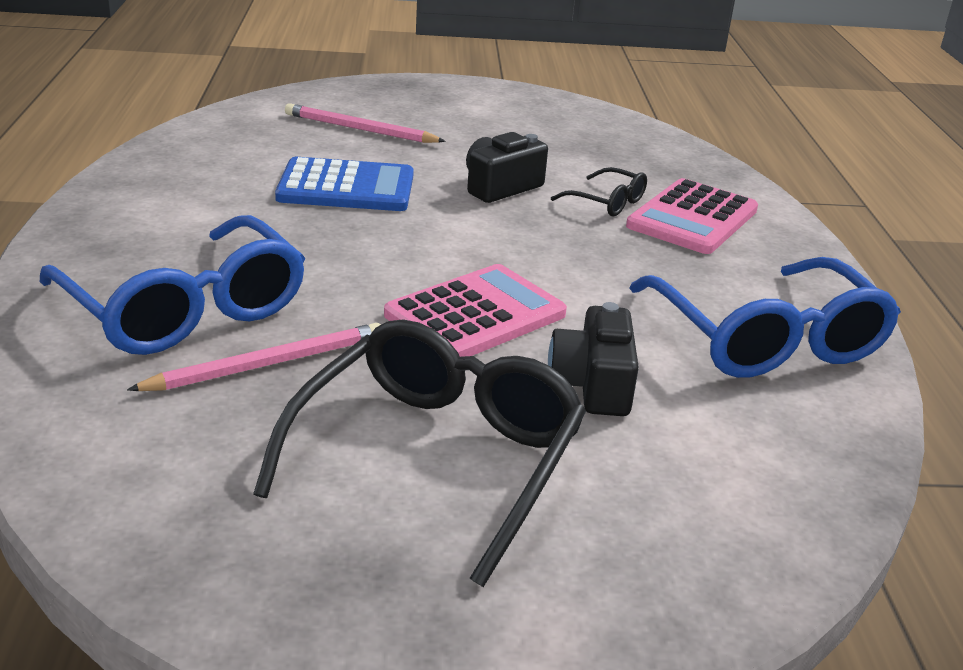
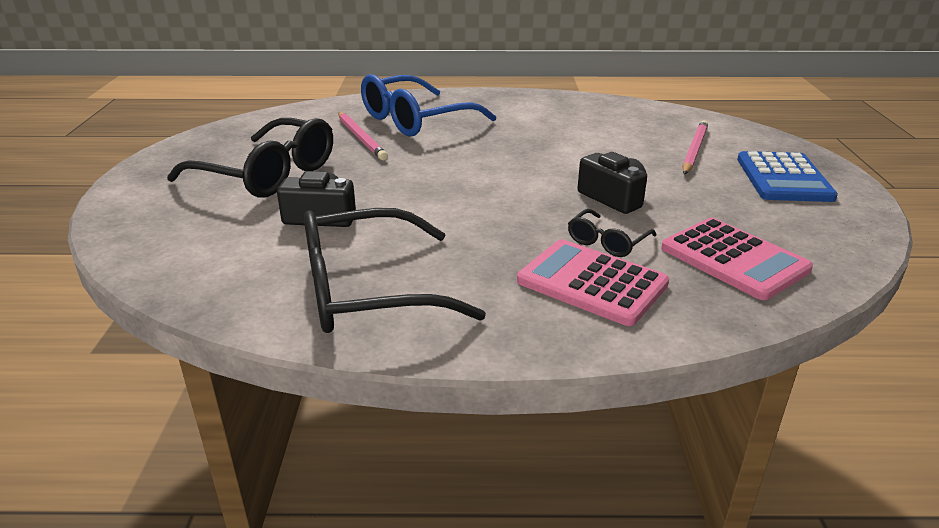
camera: 95 degrees right, 0 degrees up
(346, 187) = (582, 148): blue calculator -> blue calculator (783, 178)
(475, 315) = (408, 185): pink calculator -> pink calculator (733, 259)
(766, 339) = (367, 291): blue glasses -> black glasses

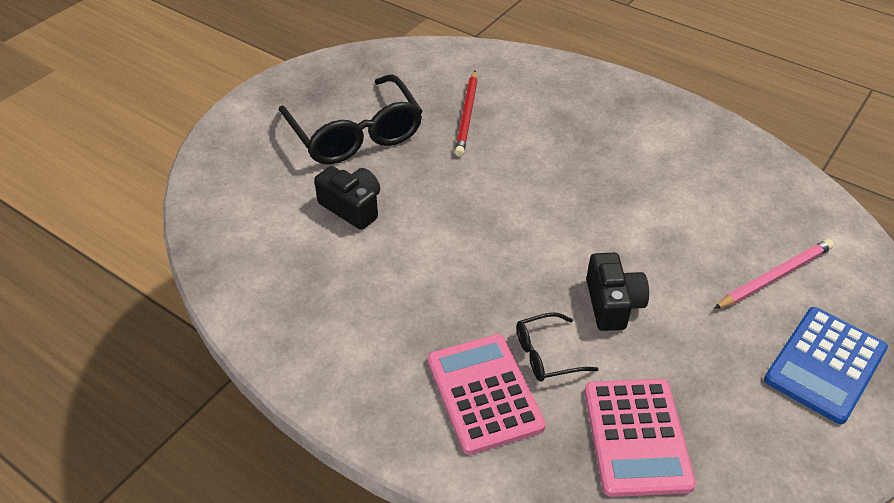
camera: 35 degrees right, 15 degrees up
(361, 138) = (467, 115): pink pencil -> red pencil
(367, 291) = (316, 308): black glasses -> none
(415, 120) = (538, 108): blue glasses -> none

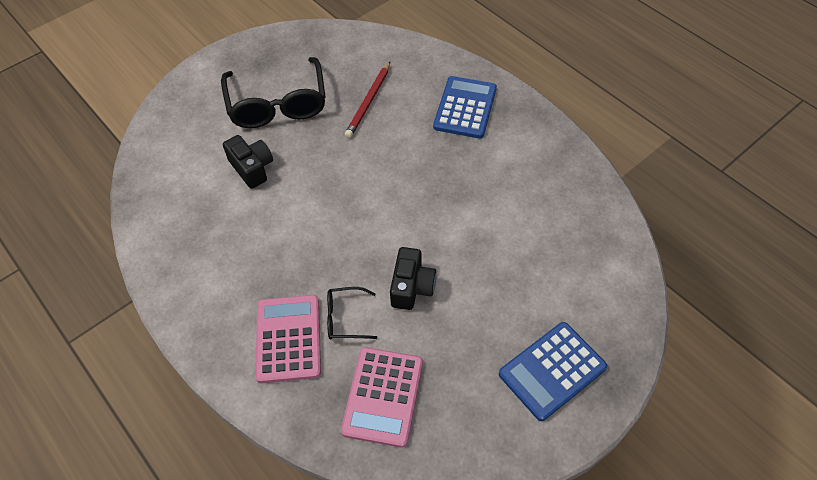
camera: 15 degrees right, 10 degrees up
(584, 105) = (465, 108): none -> blue calculator
(775, 276) = (549, 289): pink pencil -> none

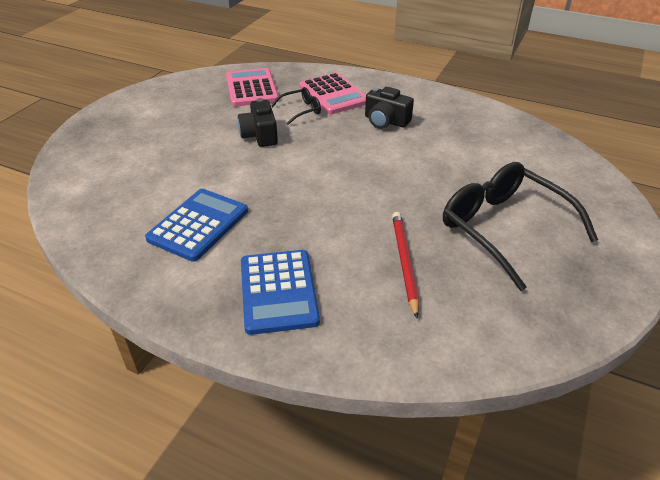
camera: 155 degrees right, 15 degrees down
(252, 168) = (463, 169): black camera -> black camera (386, 121)
(552, 370) = (133, 121): blue calculator -> blue calculator (198, 225)

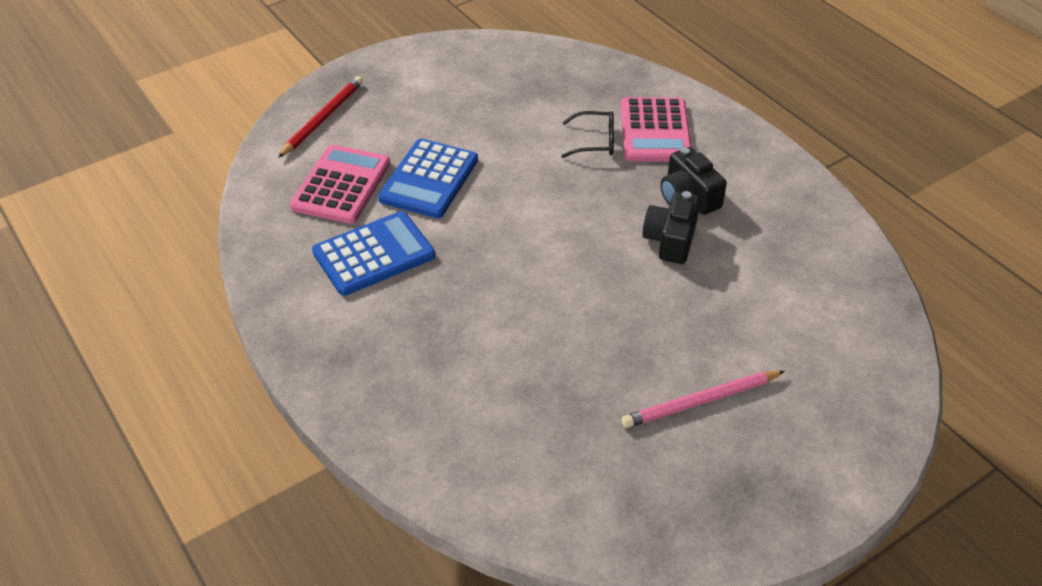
camera: 30 degrees right, 5 degrees up
(251, 88) = (560, 86): pink calculator -> pink calculator (342, 185)
(260, 135) = (519, 161): black camera -> black camera (670, 240)
(278, 291) = (397, 365): blue calculator -> blue calculator (429, 179)
(404, 262) = (549, 391): red pencil -> red pencil (323, 118)
(504, 228) = (701, 401): black glasses -> pink pencil

